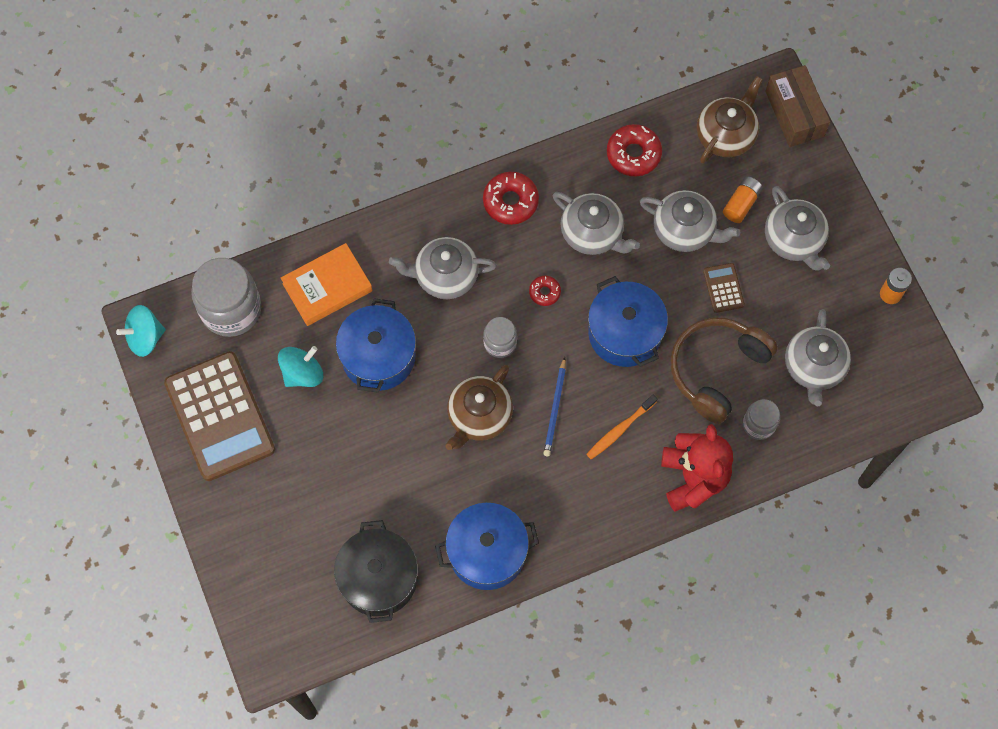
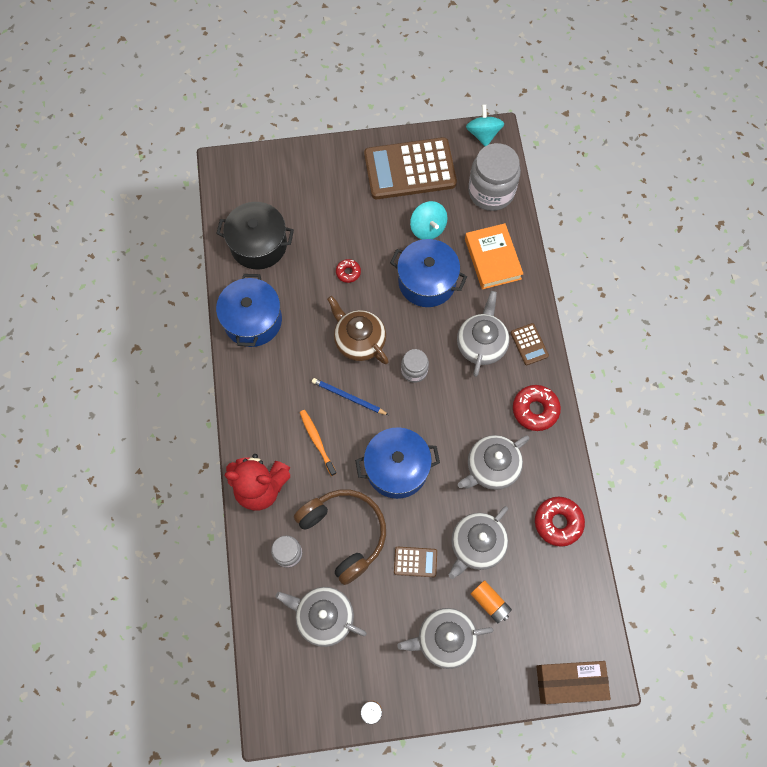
camera: 105 degrees right, 0 degrees up
(431, 223) = (529, 344): none -> brown calculator
(544, 292) = (448, 415): red donut -> red donut (348, 272)
(726, 135) = (560, 610): brown teapot -> none

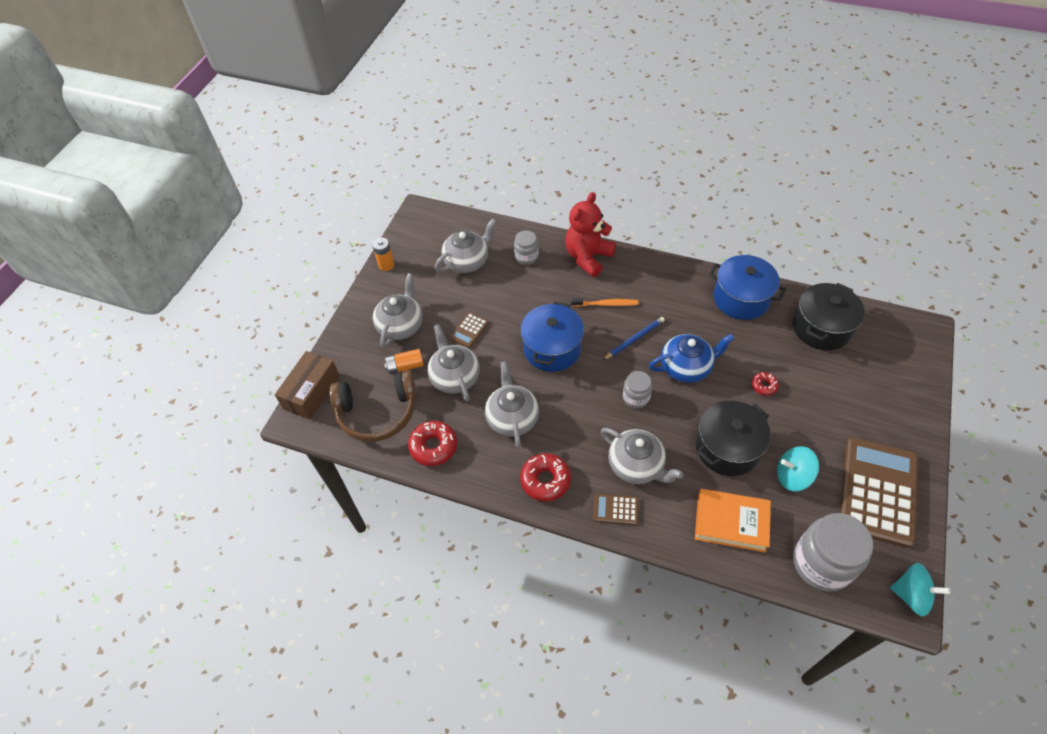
camera: 120 degrees right, 15 degrees down
(344, 533) = (520, 295): brown headphones -> brown headphones (377, 412)
(359, 340) = (686, 367): brown teapot -> blue teapot
(427, 282) = (727, 448): blue pot -> black pot

